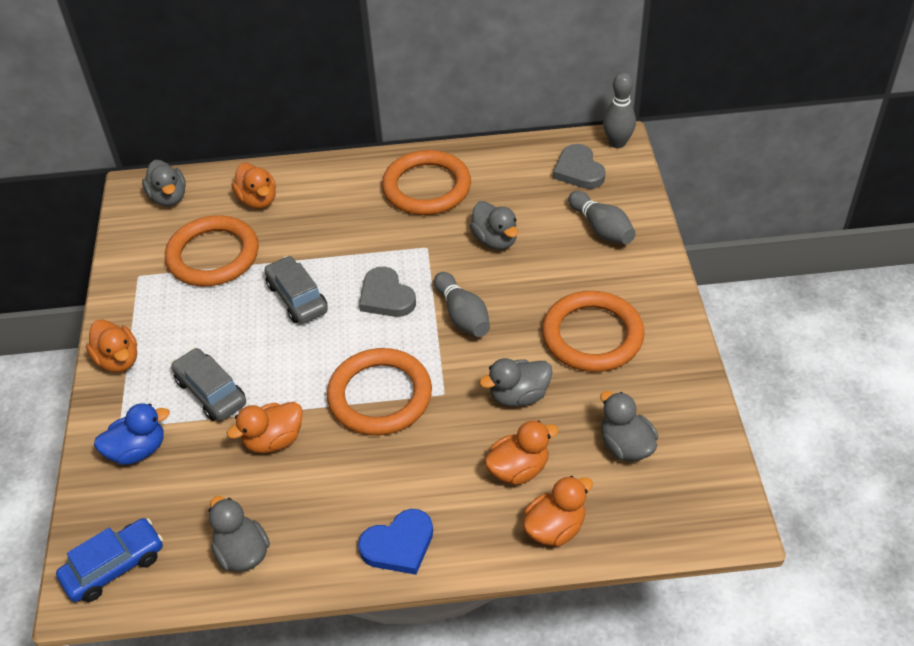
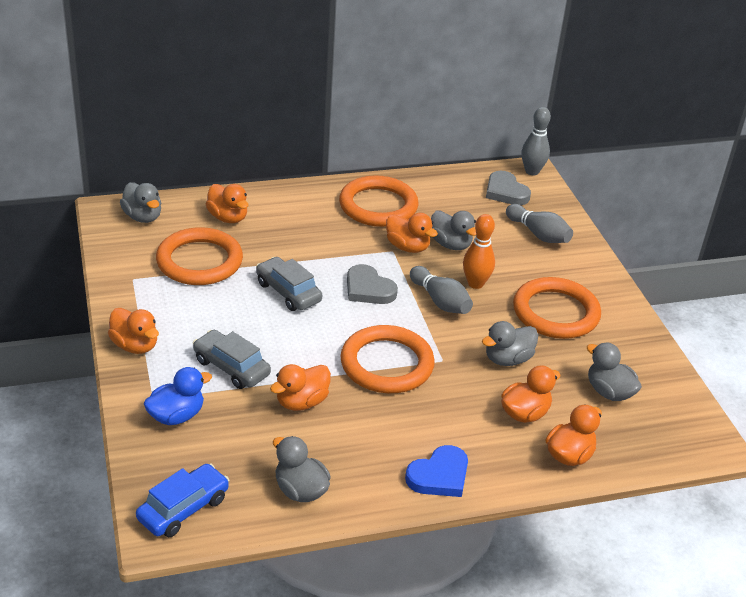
camera: 15 degrees left, 10 degrees down
(445, 243) = (407, 247): none -> orange duck
(509, 293) = (475, 284): none -> orange bowling pin

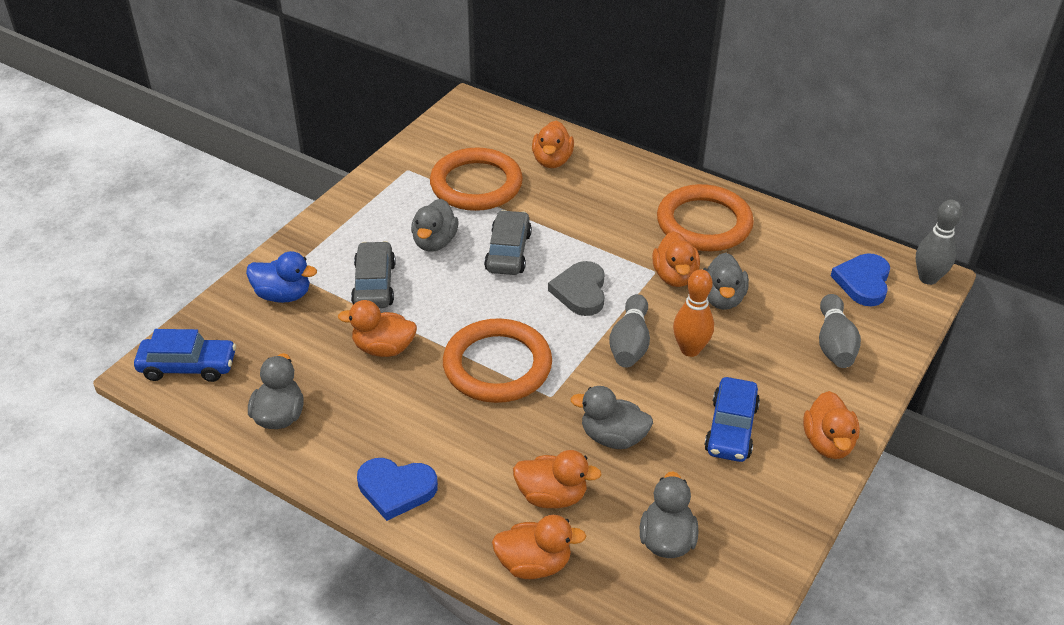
camera: 50 degrees right, 5 degrees up
(135, 346) = (333, 222): orange duck -> orange duck (828, 443)
(143, 217) = (486, 124): grey duck -> grey duck (434, 242)
(505, 192) = (863, 282): grey heart -> blue heart
(555, 312) = (731, 429): orange ring -> blue car

